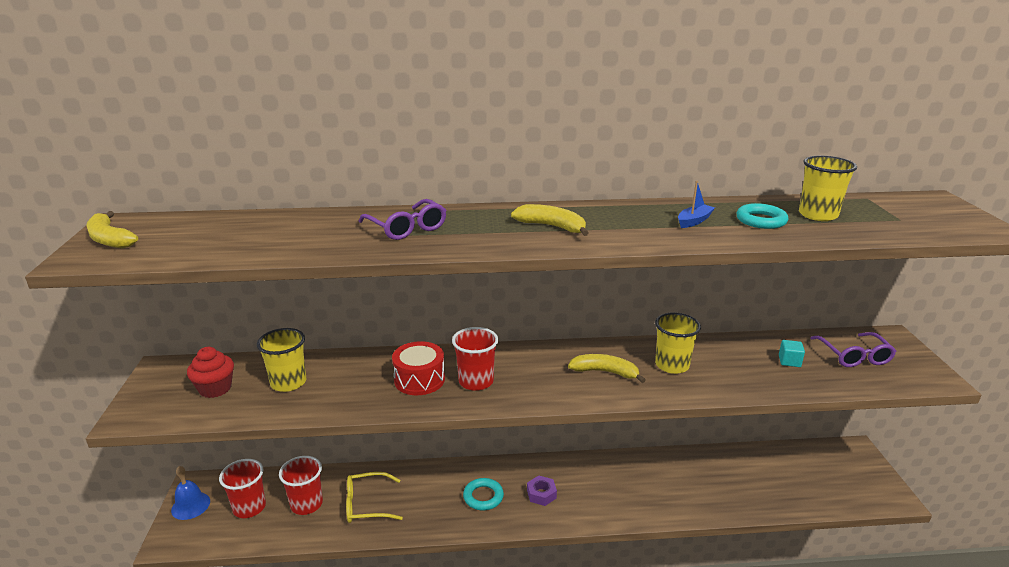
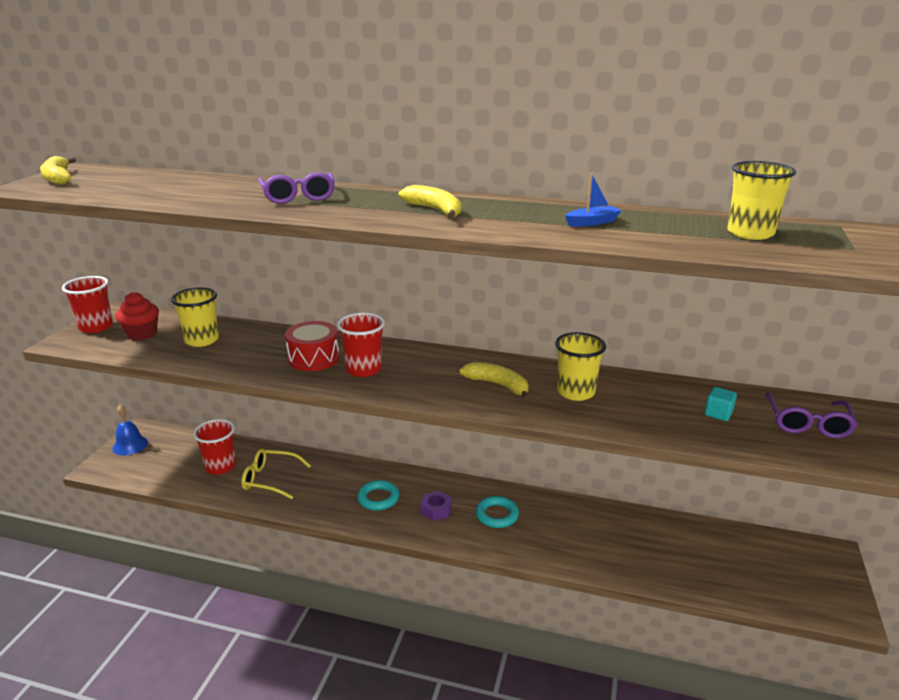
camera: 20 degrees right, 0 degrees up
(249, 507) = (173, 458): red cup -> red cup (96, 327)
(761, 220) = (672, 230): turquoise ring -> turquoise ring (497, 515)

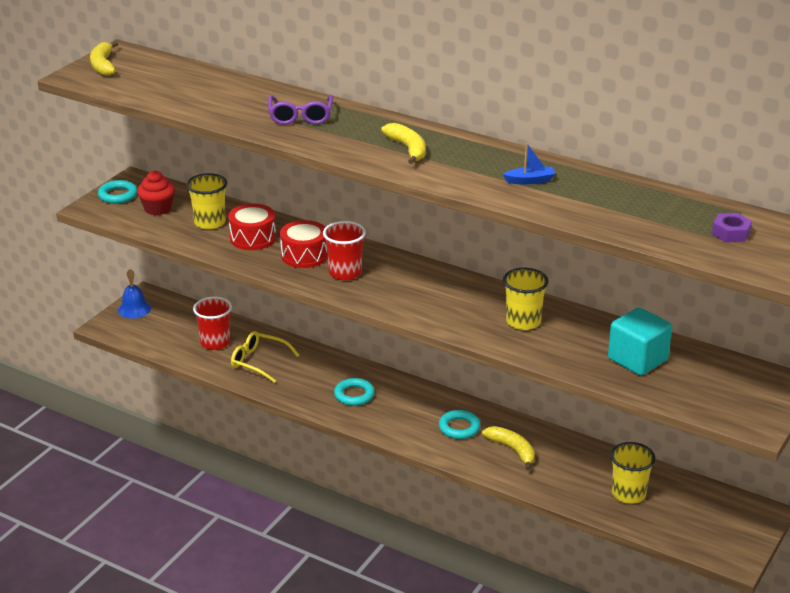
camera: 15 degrees right, 5 degrees up
(96, 327) = (118, 195): red cup -> turquoise ring
(252, 349) = (253, 238): none -> red drum
(436, 510) = (404, 414): purple nut -> purple nut (731, 233)
(498, 385) = (457, 305): yellow banana -> yellow banana (512, 450)
(718, 413) = (637, 359): turquoise cube -> turquoise cube, size x2.15
(750, 233) = (652, 210): yellow cup -> yellow cup (628, 494)
(807, 423) = (710, 380): purple glasses -> none

